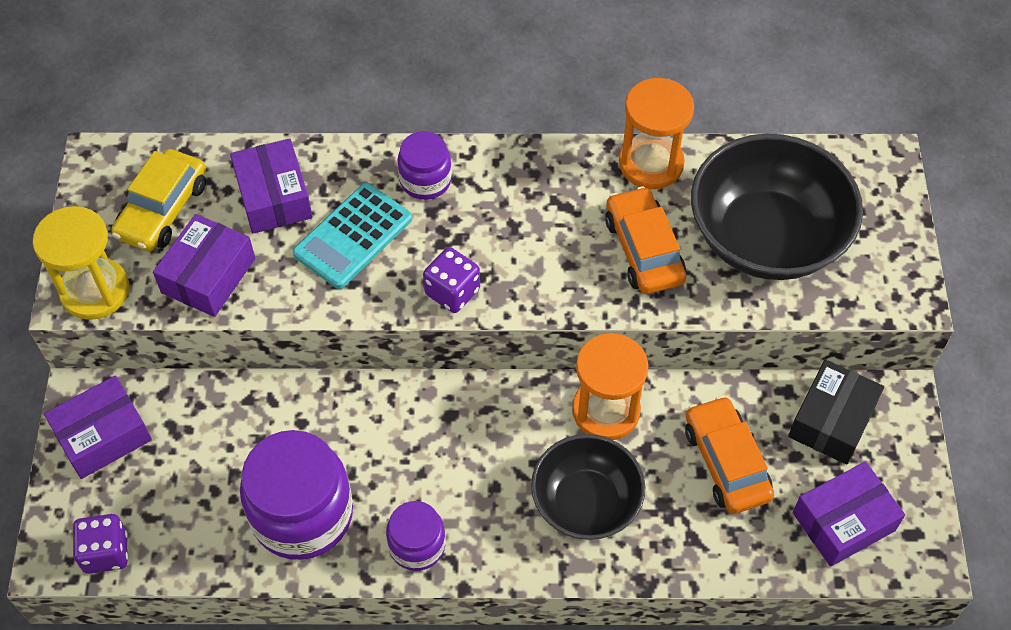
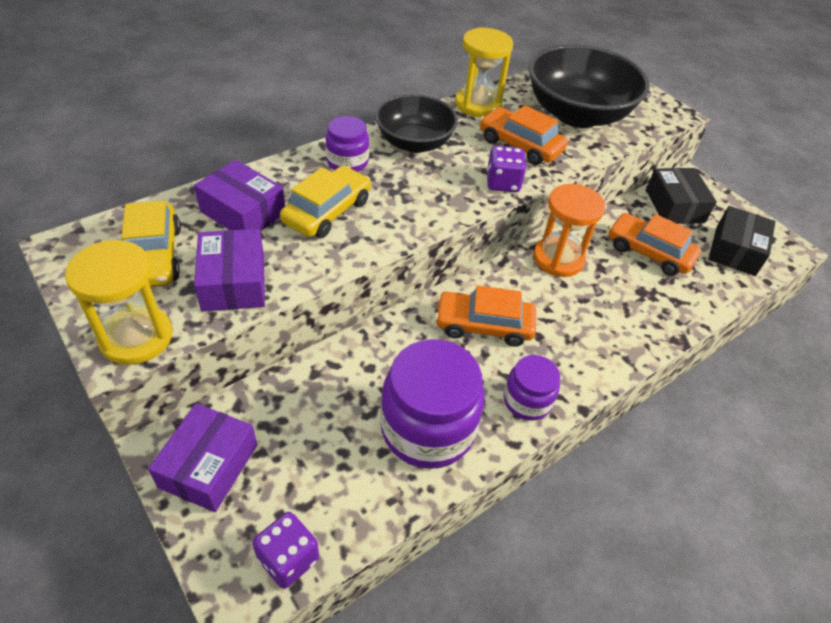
camera: 40 degrees left, 10 degrees down
(353, 236) = (327, 211): turquoise calculator -> yellow car
(448, 442) = (483, 325): none -> orange car
(452, 292) = (429, 214): purple dice -> purple dice (503, 183)
(586, 502) = (600, 314): black bowl -> black bowl (414, 143)
(651, 163) = (478, 104): orange hourglass -> yellow hourglass
(843, 521) = (735, 250): purple box -> black box

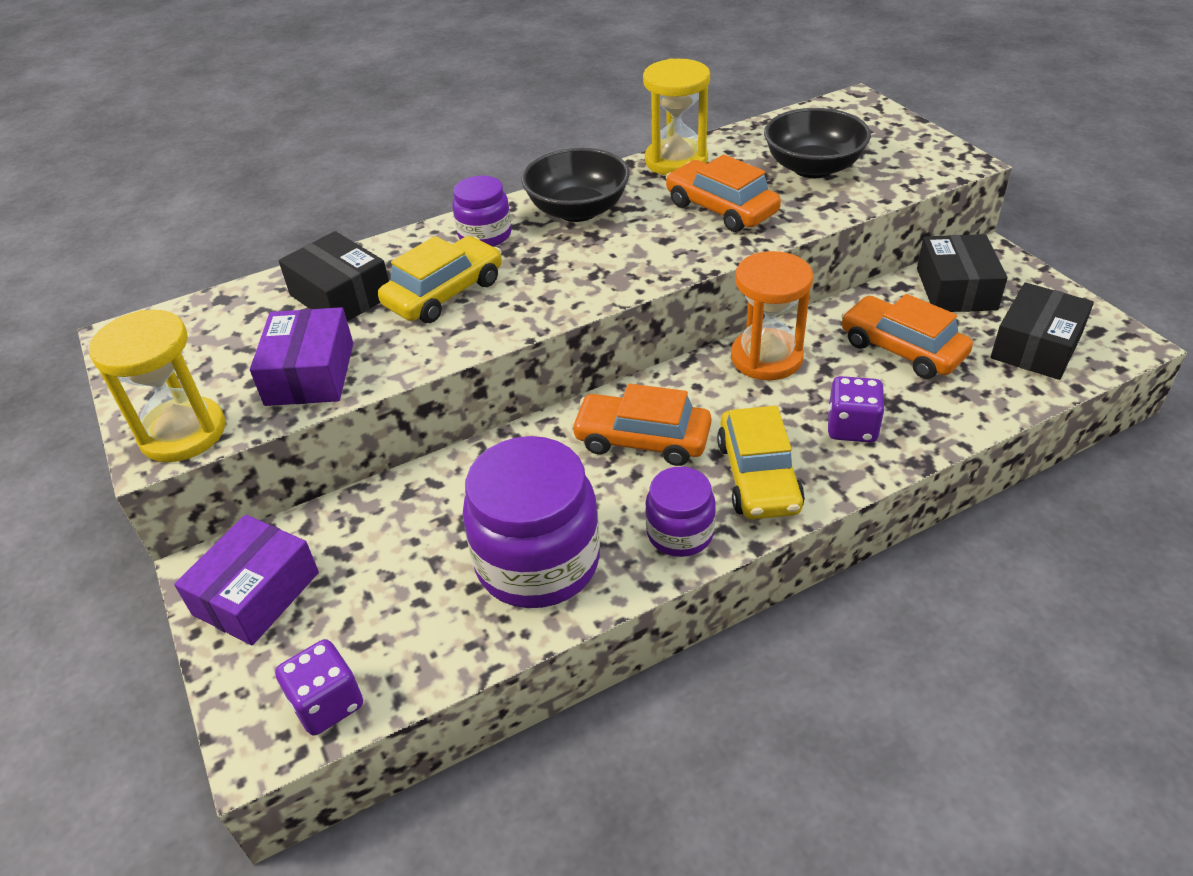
camera: 15 degrees right, 5 degrees down
(154, 256) = (224, 345): yellow car -> yellow car (758, 476)
(243, 212) = (340, 295): purple box -> black box
(503, 183) = (684, 255): purple dice -> purple dice (852, 427)
(577, 114) = (813, 168): black bowl -> black bowl, size x0.64

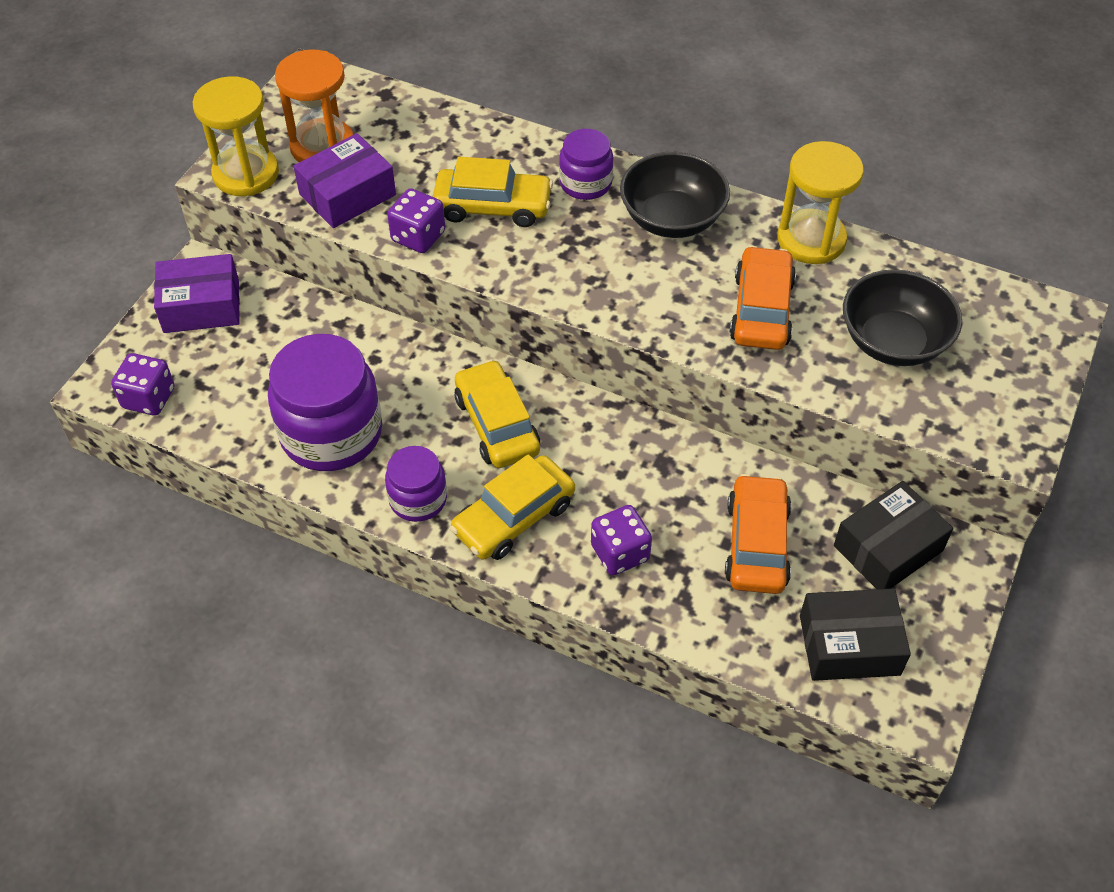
camera: 50 degrees right, 10 degrees up
(340, 295) = (441, 152): black box -> none
(422, 351) = (418, 237): none -> purple dice
(642, 439) = (497, 424): orange car -> yellow car
(766, 358) = (662, 453): orange hourglass -> orange hourglass (322, 146)

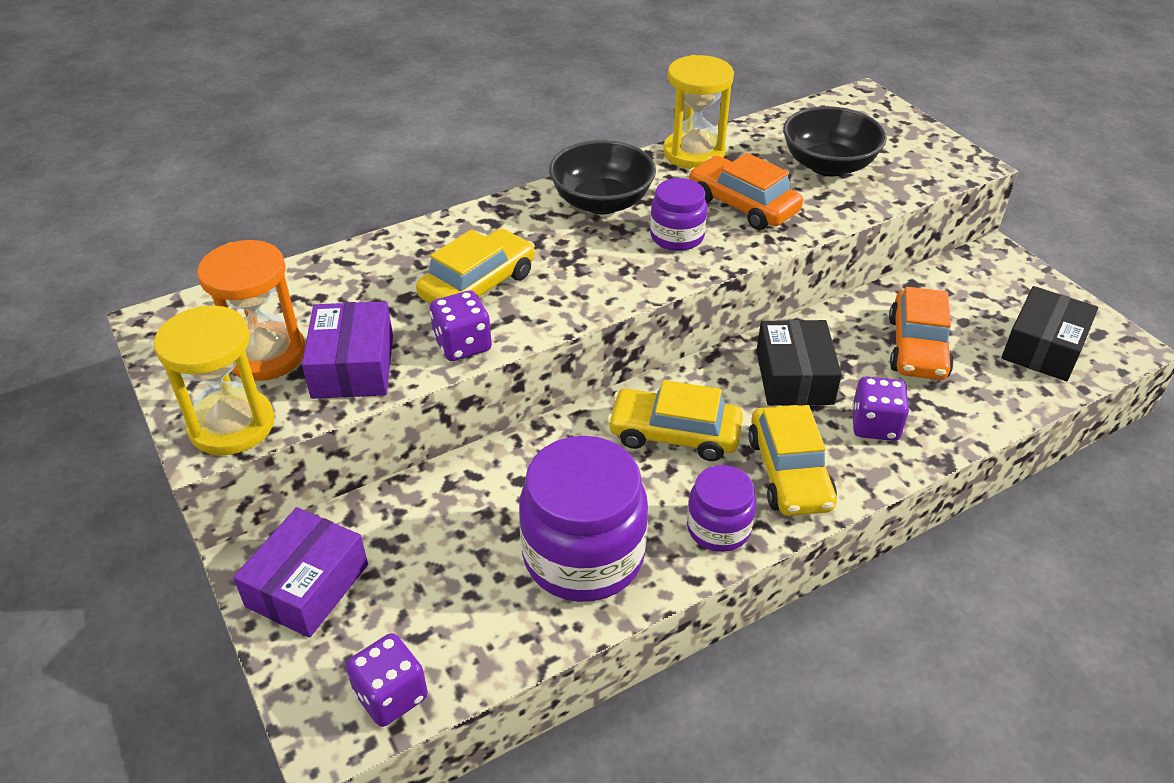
camera: 55 degrees left, 10 degrees down
(585, 183) = (512, 225): purple jar -> purple jar (677, 236)
(756, 544) = (917, 347): orange car -> orange car turned 120 degrees counterclockwise
(888, 548) = (965, 288): black box -> black box (794, 377)

